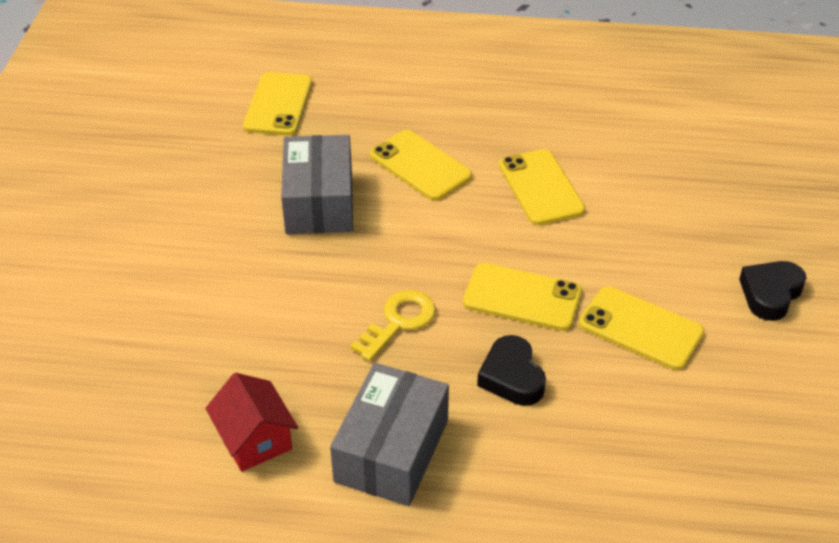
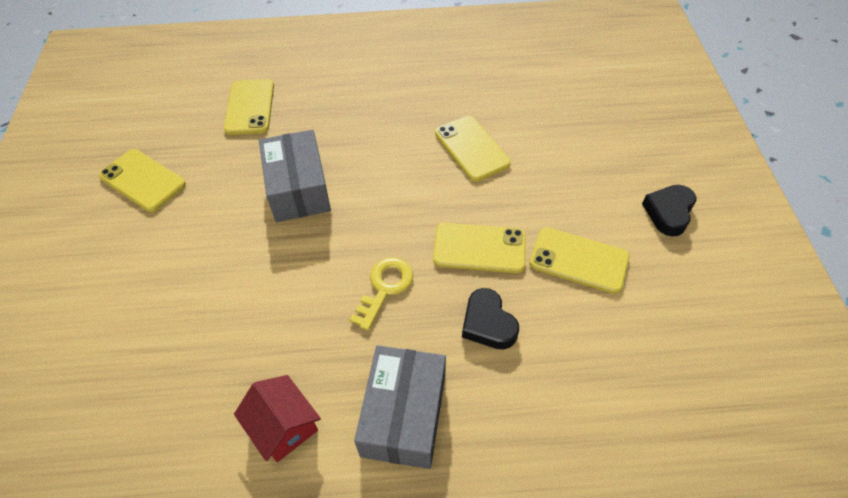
camera: 10 degrees left, 10 degrees up
(420, 166) = (373, 144): yellow phone -> yellow phone (142, 180)

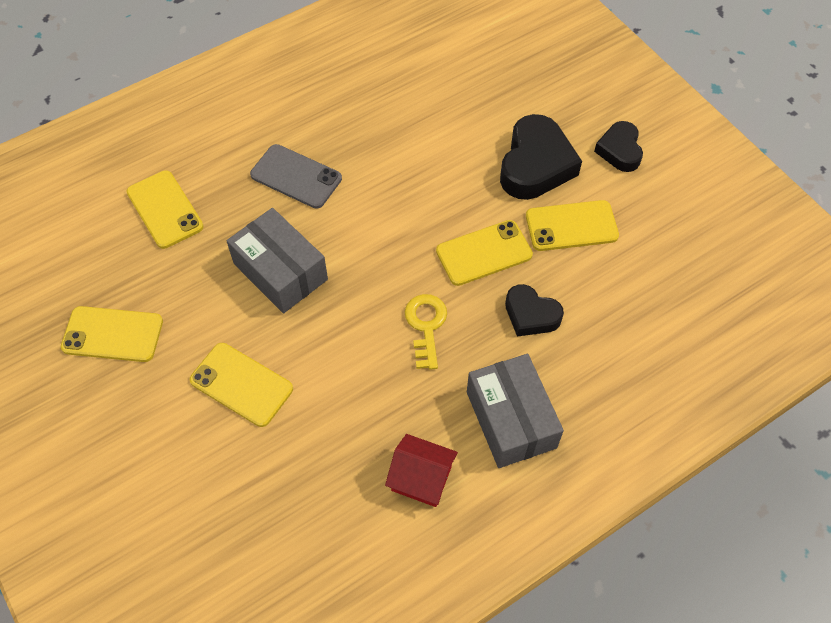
camera: 30 degrees left, 5 degrees up
(364, 122) = (296, 176): none -> grey phone
(471, 148) = (417, 161): yellow phone -> yellow phone (241, 384)
(577, 193) = (535, 165): none -> black heart

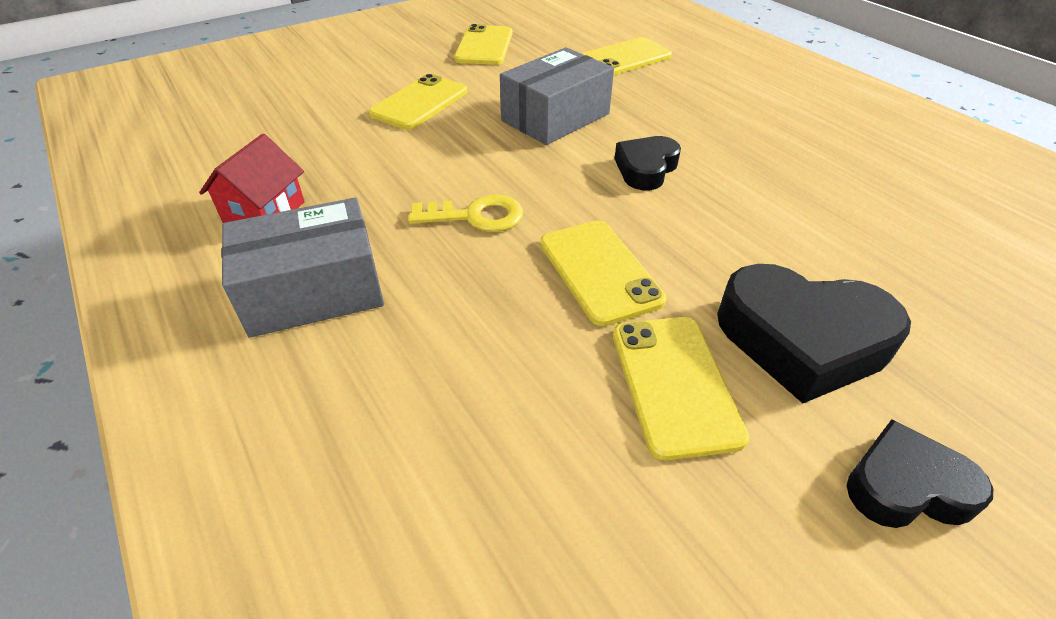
camera: 90 degrees right, 15 degrees down
(296, 176) = (690, 122): grey phone -> none
(531, 315) = (486, 319): black heart -> black heart (646, 169)

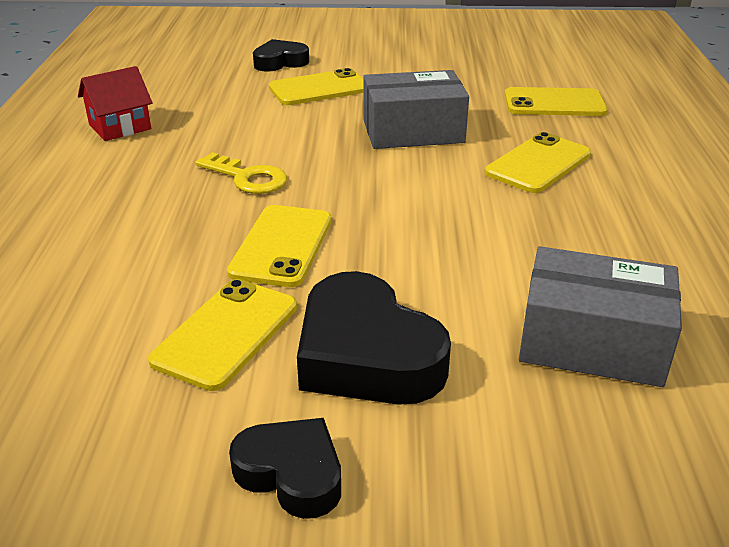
camera: 35 degrees right, 10 degrees down
(313, 291) = (87, 182): grey box -> grey box (592, 342)
(484, 46) = (435, 60): yellow phone -> yellow phone (538, 163)
(646, 169) = (431, 193): black heart -> black heart (280, 62)

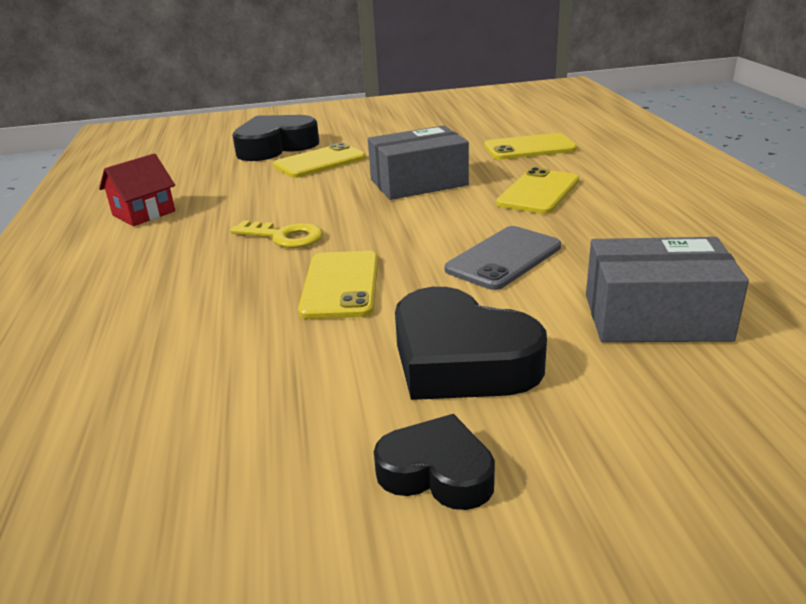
camera: 10 degrees left, 5 degrees down
(226, 333) = (319, 364): yellow phone -> none
(280, 62) = (275, 147): black heart -> black heart, size x1.67
(463, 242) = (504, 258): none -> grey phone

